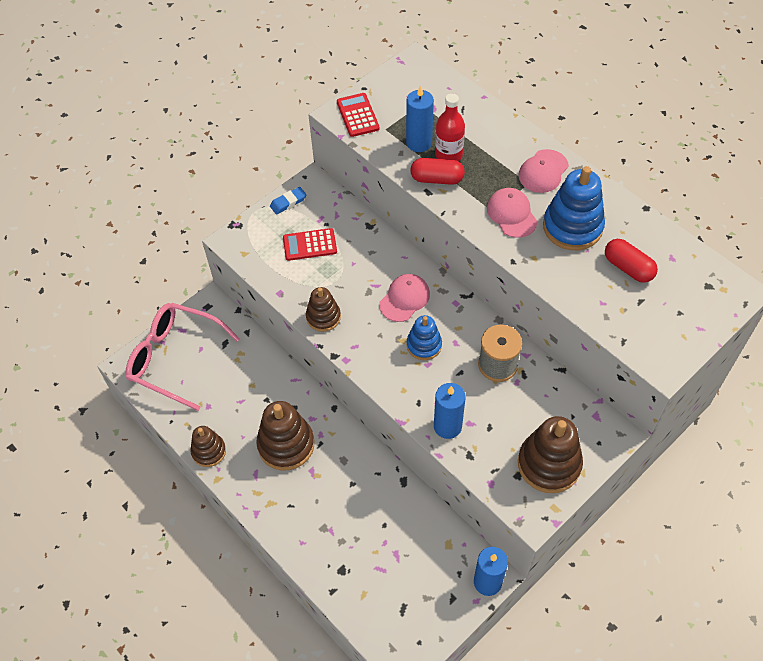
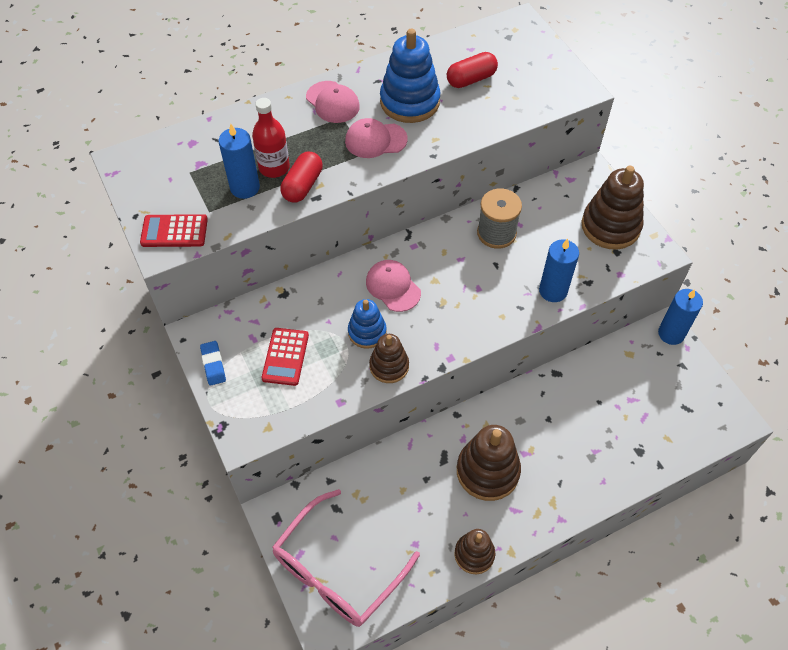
camera: 75 degrees left, 0 degrees up
(424, 345) = (455, 285): blue stacking toy -> blue stacking toy (367, 332)

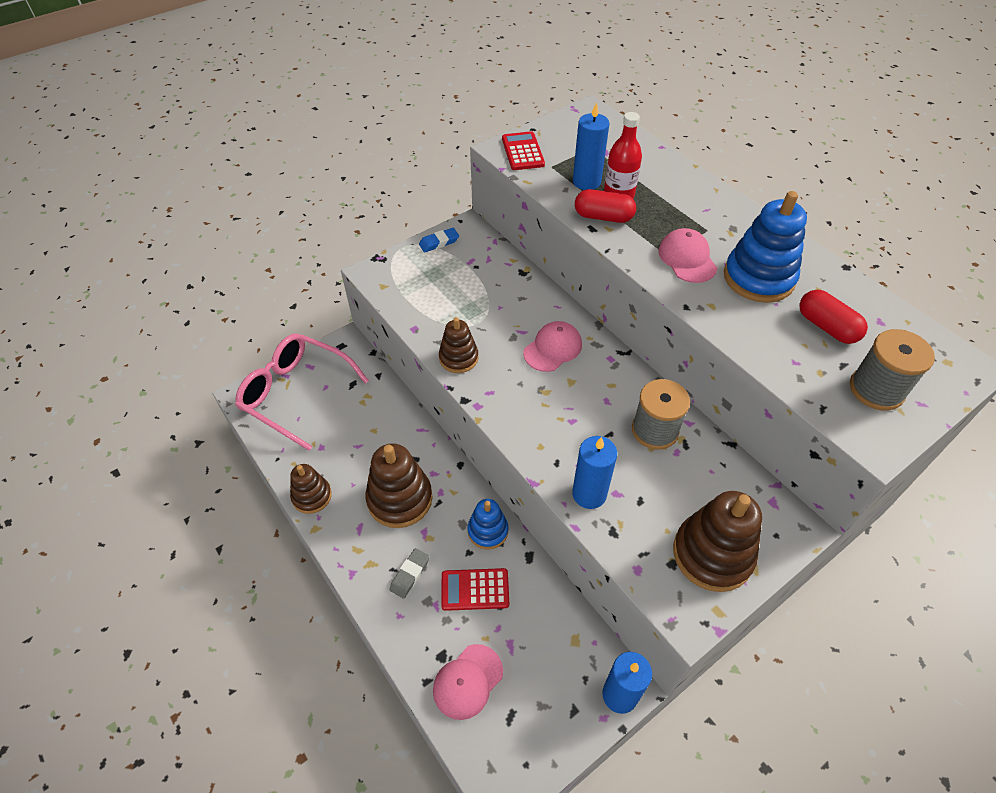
camera: 80 degrees right, 5 degrees down
(285, 357) = (455, 284): red calculator -> red calculator (475, 589)
(332, 102) = (725, 220): pink cap -> pink cap (468, 681)
(367, 332) = (494, 336): blue stacking toy -> blue stacking toy (488, 531)
(535, 73) = (876, 389): none -> grey spool
(566, 469) = (410, 574): none -> grey eraser

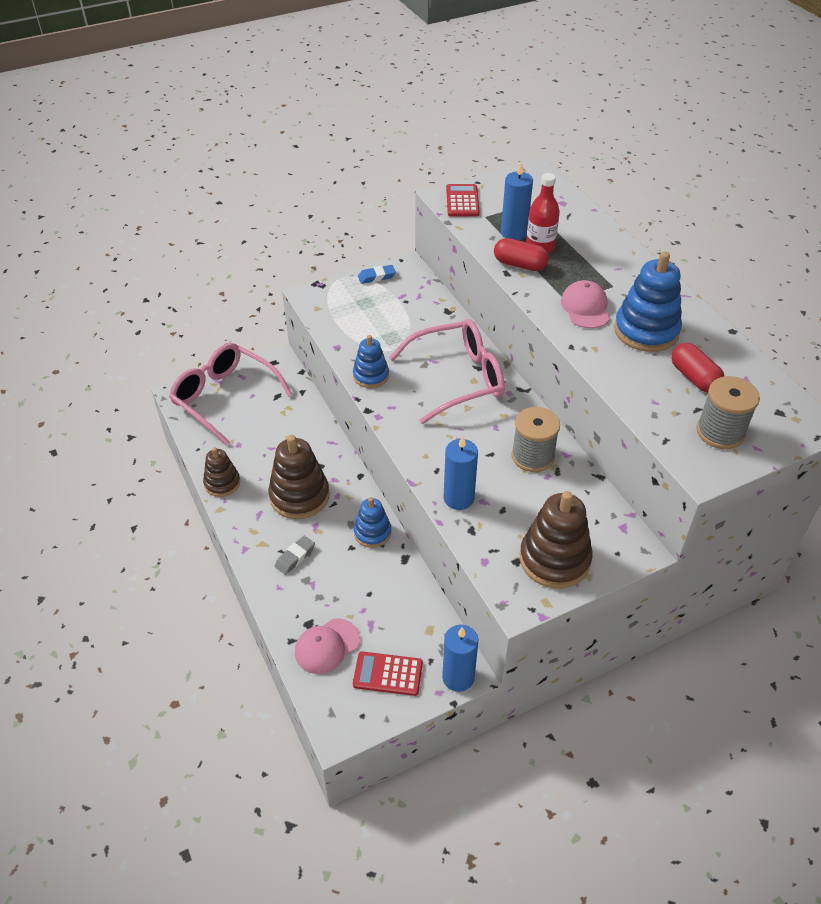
camera: 10 degrees right, 5 degrees down
(458, 358) = (371, 376): brown stacking toy -> blue stacking toy
(475, 589) = (350, 577): red calculator -> red calculator (388, 674)
(553, 348) = (458, 378): pink cap -> pink glasses

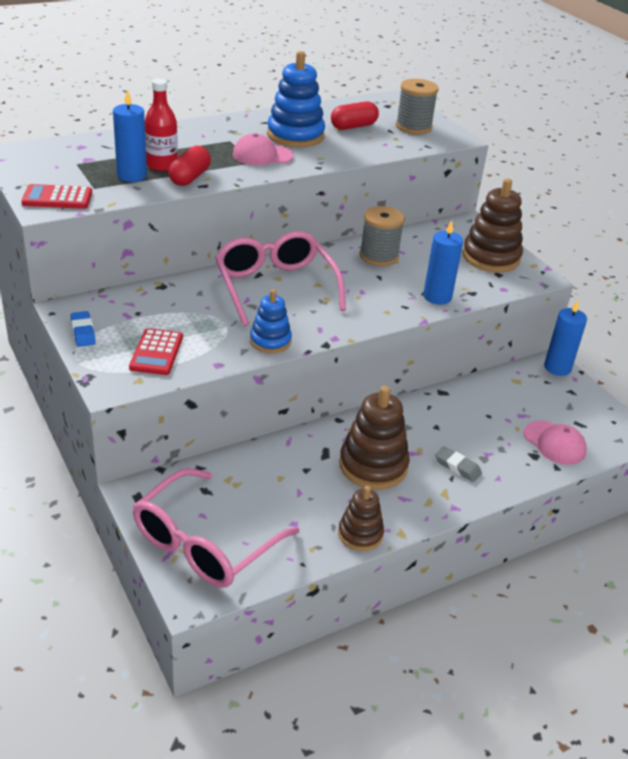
camera: 95 degrees left, 10 degrees down
(372, 533) = (415, 412): blue stacking toy -> none
(388, 674) = (569, 406): red calculator -> red calculator (156, 352)

